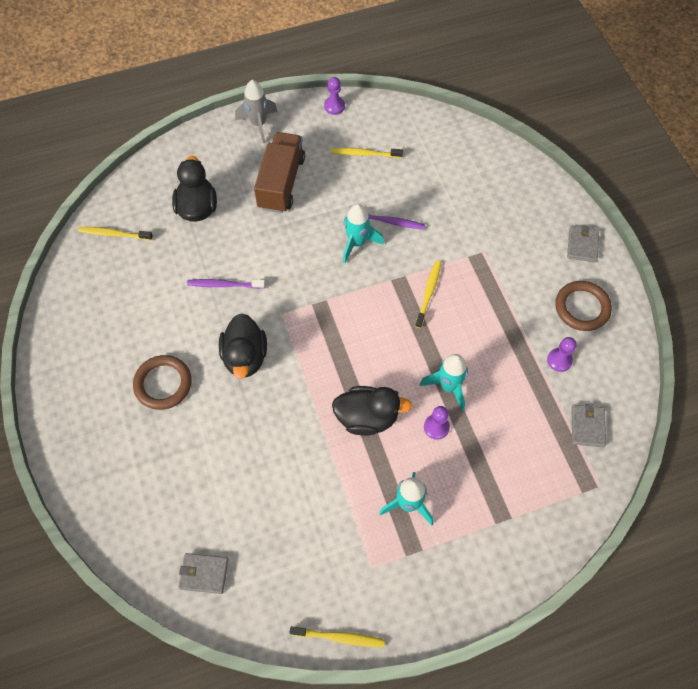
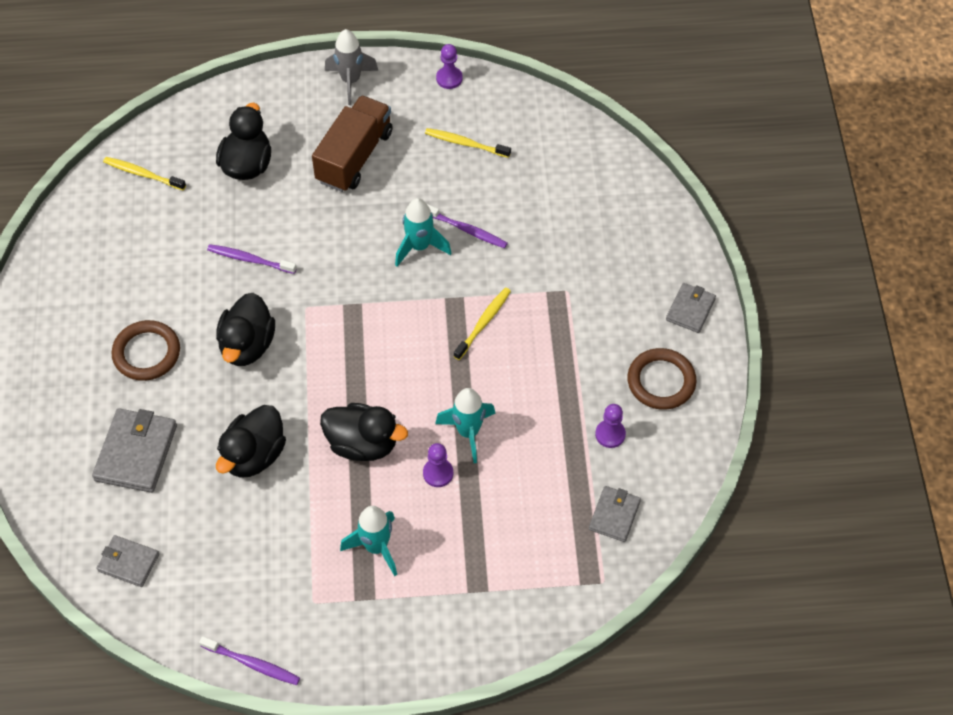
camera: 15 degrees right, 5 degrees down
(180, 473) = (136, 453): none -> grey wallet
(281, 450) = (254, 455): none -> black duck
(340, 637) = (252, 664): yellow toothbrush -> purple toothbrush

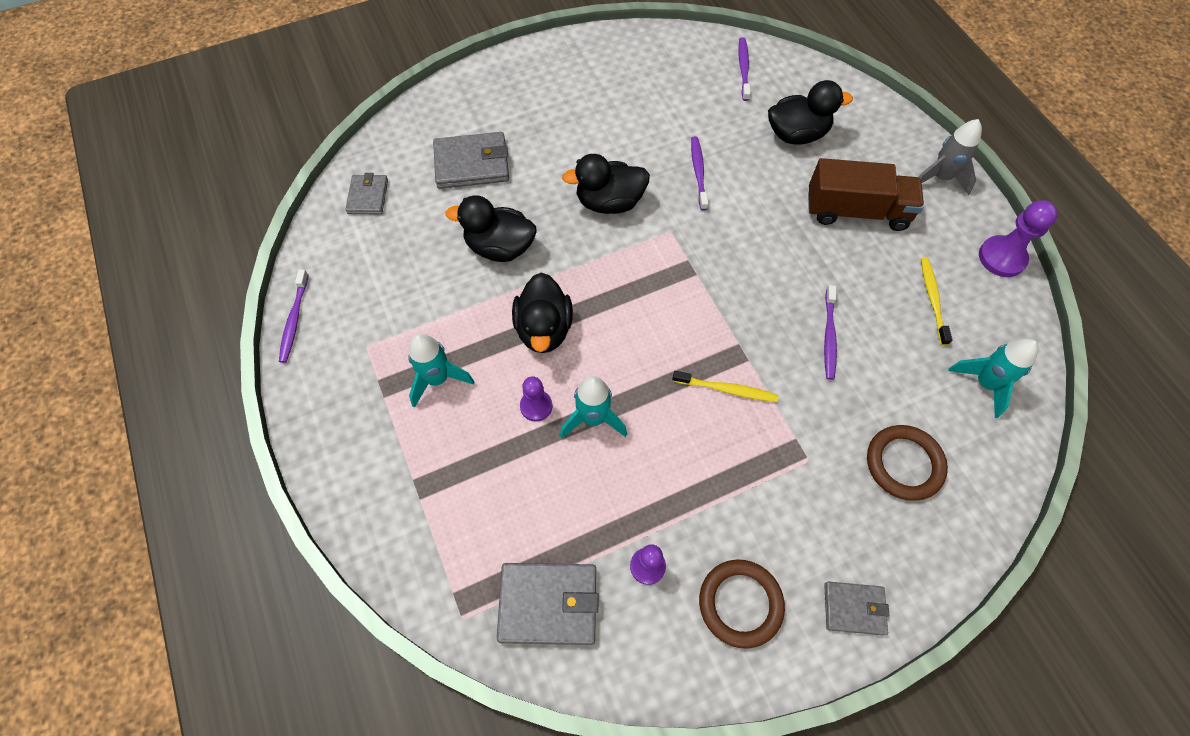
camera: 70 degrees right, 5 degrees up
(142, 174) = (743, 68): yellow toothbrush -> purple toothbrush
(146, 353) = (569, 136): brown ring -> brown ring (904, 464)
(419, 247) = (786, 301): turquoise rocket -> turquoise rocket (984, 383)
(449, 78) = (1001, 258): purple pawn -> purple pawn, size x1.56
(614, 515) = (548, 604): grey wallet -> grey wallet, size x1.64

